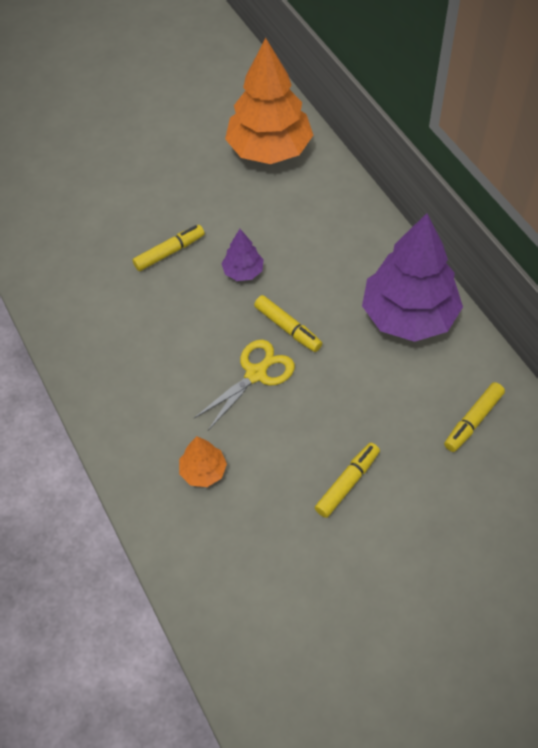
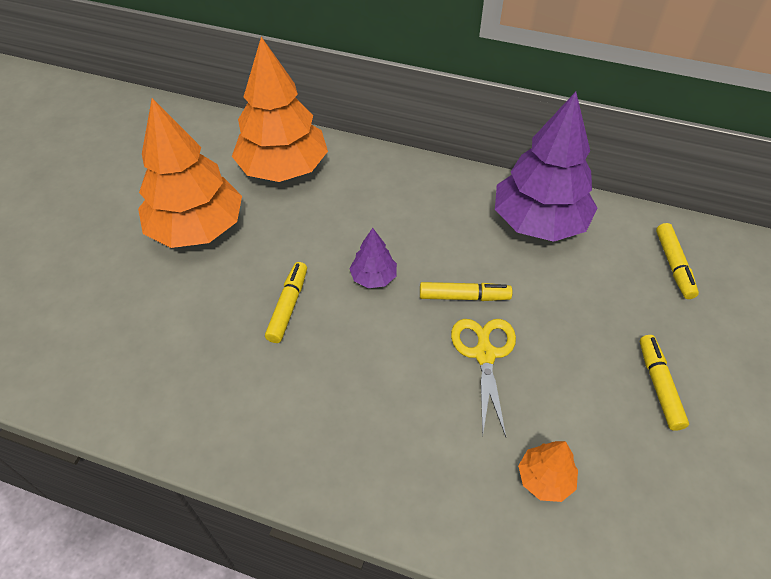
camera: 45 degrees left, 5 degrees down
(168, 159) = (197, 228): none -> orange tree

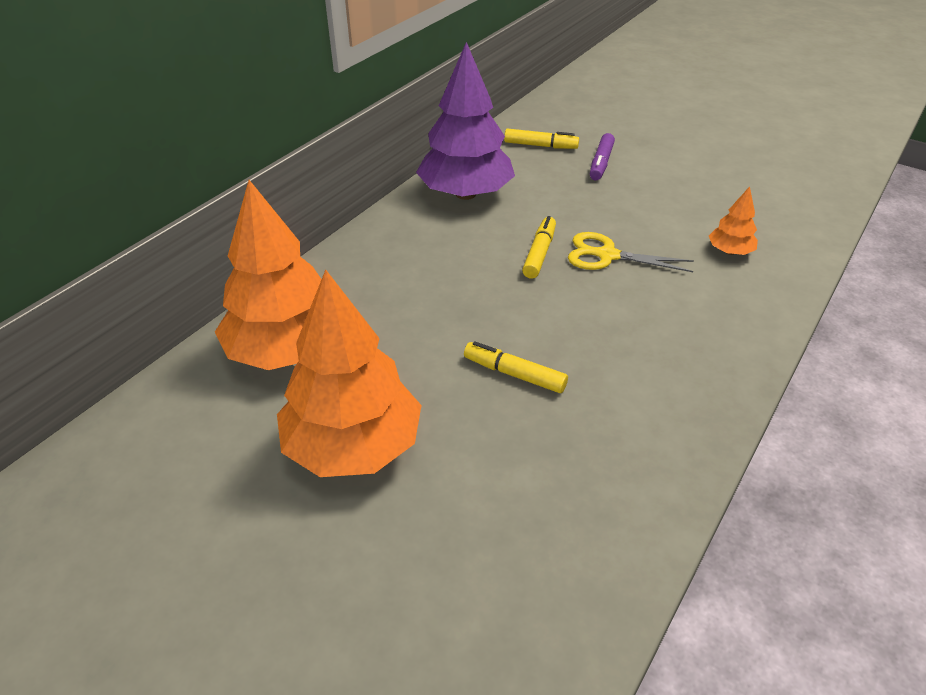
camera: 75 degrees left, 10 degrees down
(373, 277) = (495, 305): purple tree -> none
(658, 386) = (652, 182): yellow marker -> none
(671, 328) = (601, 163): none -> purple marker

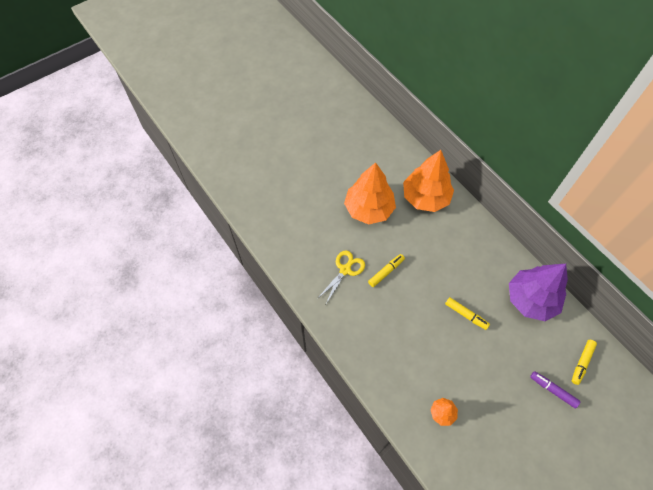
camera: 110 degrees right, 20 degrees up
(606, 255) = (456, 346): yellow scissors -> yellow scissors (345, 269)

